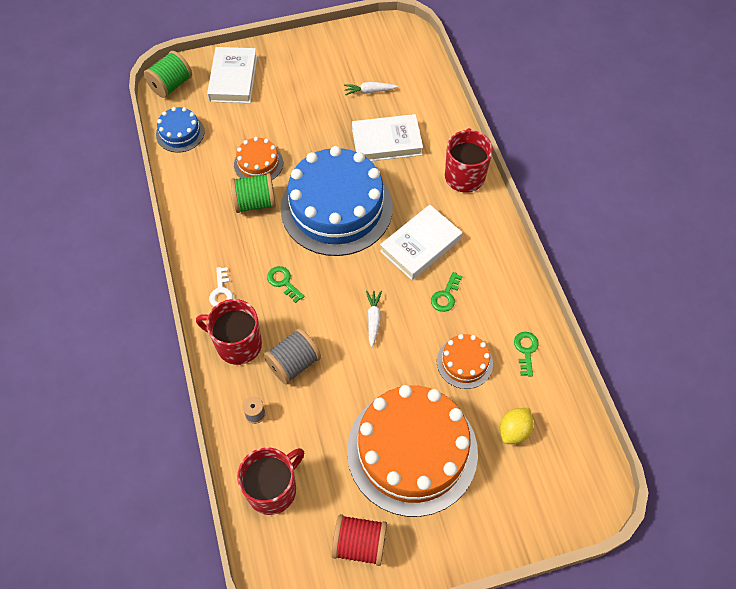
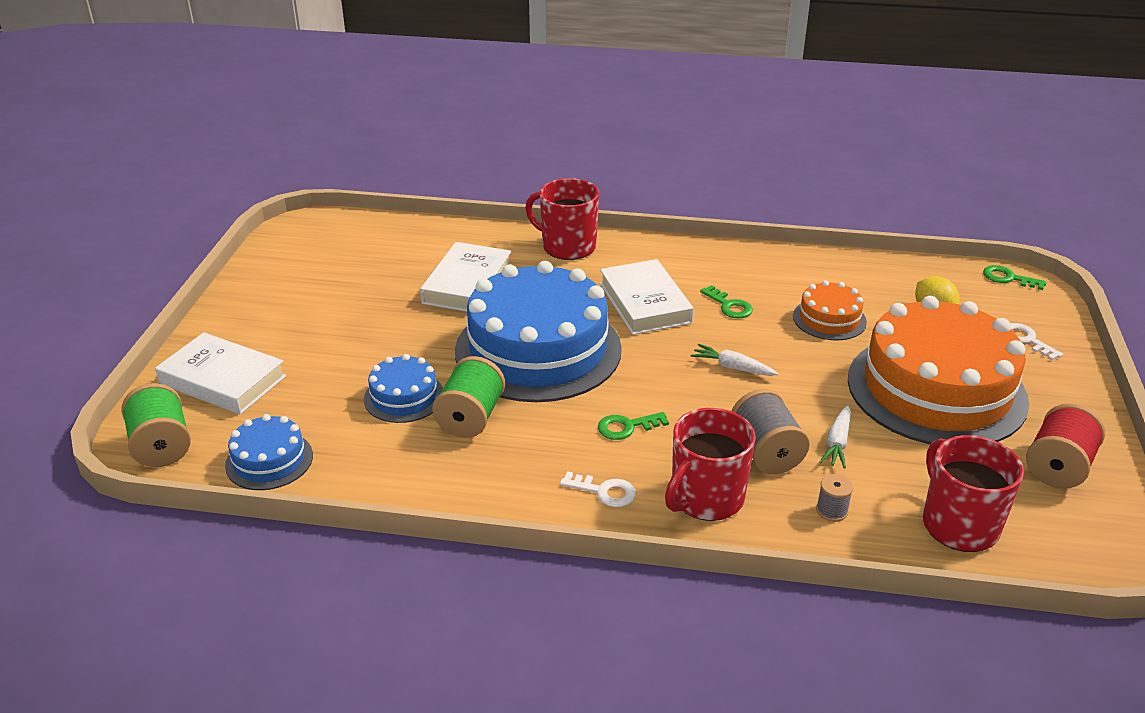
camera: 65 degrees left, 25 degrees down
(258, 164) = (404, 397): orange cake -> blue cake
(369, 91) = (374, 274): white carrot -> white carrot (837, 443)
(511, 504) = (1026, 340): none -> white key
(526, 350) = (832, 276): green key -> green key (1008, 278)

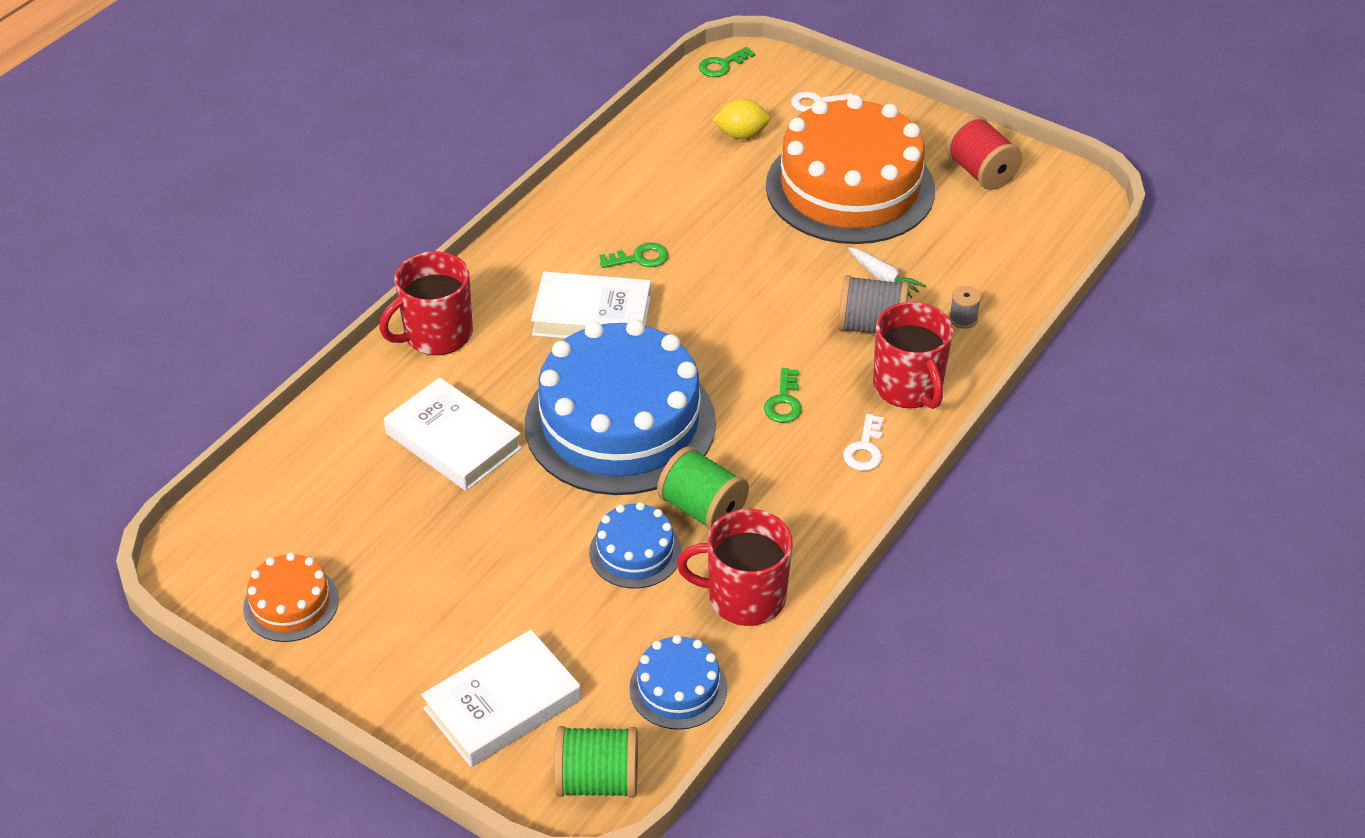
camera: 65 degrees left, 10 degrees up
(604, 491) = (865, 449): white key -> white key turned 150 degrees clockwise
(732, 367) = (739, 297): white carrot -> none
(829, 319) = (707, 202): orange cake -> orange cake (291, 603)
(959, 524) = (1014, 257): red mug -> red mug (744, 597)

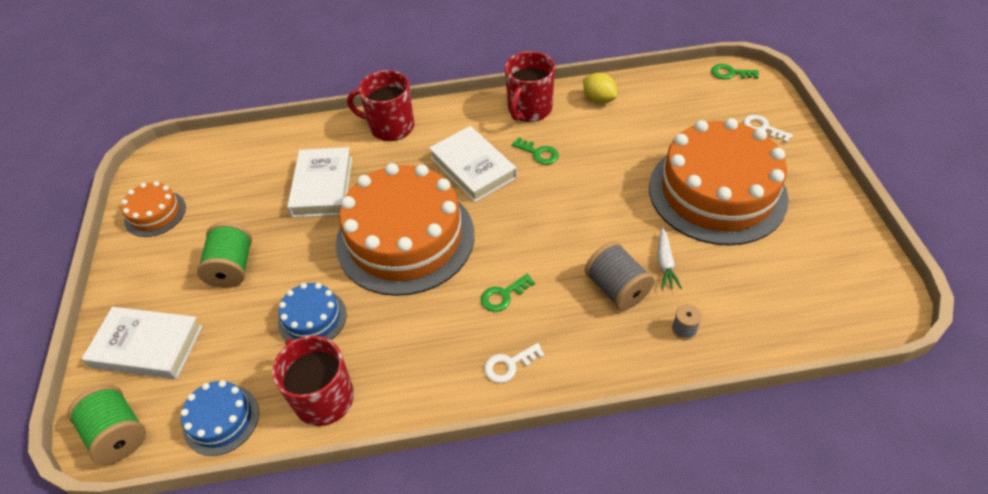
camera: 50 degrees right, 5 degrees up
(620, 423) = (405, 238): blue cake -> orange cake
(702, 509) = (376, 323): green spool -> green spool (232, 268)
(741, 135) = (689, 119): yellow lemon -> yellow lemon (599, 99)
(908, 387) = (588, 347): red mug -> red mug (529, 109)
(980, 172) = (824, 240): red spool -> none

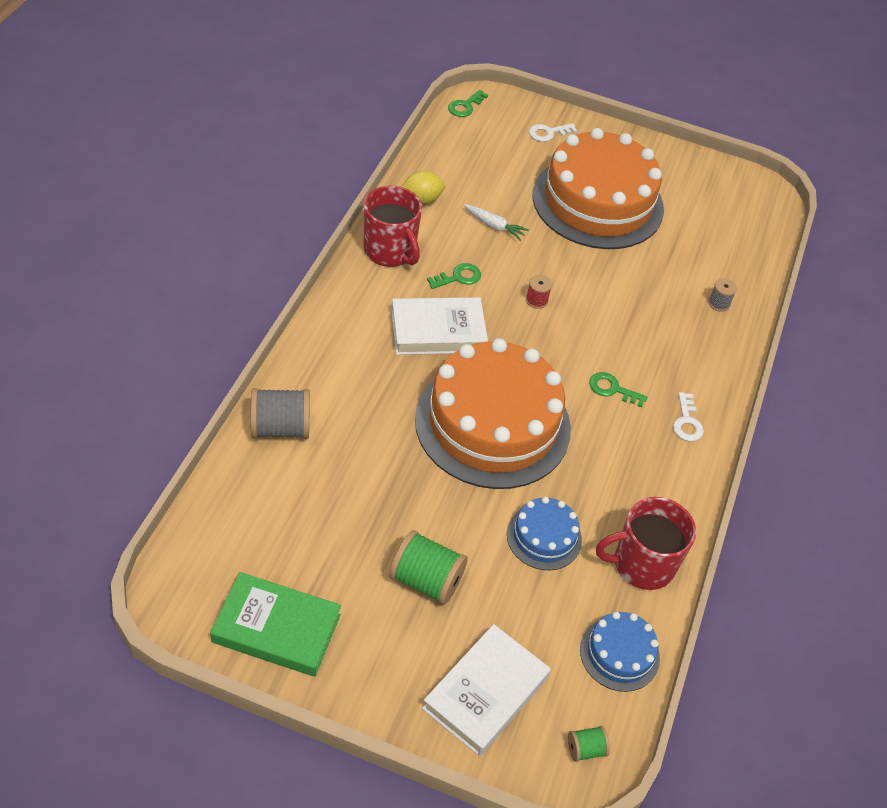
camera: 70 degrees left, 0 degrees up
(118, 434) = (585, 749): green spool -> green spool, size x0.52
(155, 213) = (276, 628): orange cake -> green book
(322, 186) = (363, 457): white book -> none
(390, 126) = (317, 362): red mug -> none
(503, 295) = (612, 389): green key -> green key turned 120 degrees clockwise
(559, 206) = (536, 300): none -> red spool
(617, 289) = (654, 317): grey spool -> grey spool (280, 428)
(665, 264) = (649, 275): white carrot -> white carrot (494, 226)

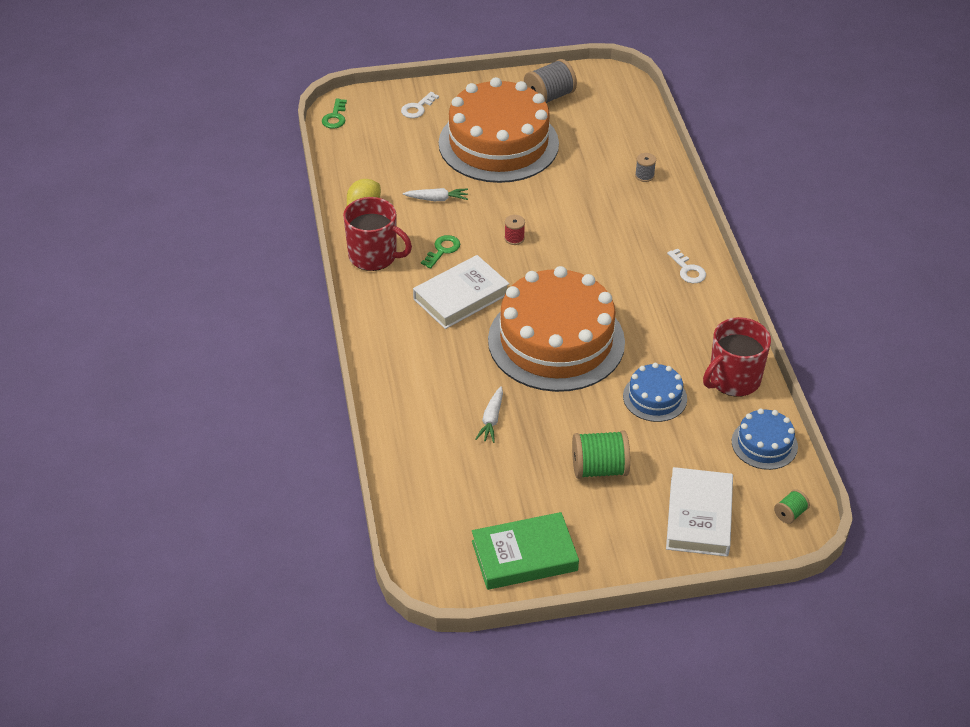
camera: 25 degrees left, 5 degrees down
(280, 428) = (406, 424): grey spool -> grey spool (549, 97)
(364, 468) = (491, 419): none -> white carrot
(612, 389) = (619, 274): green key -> none

